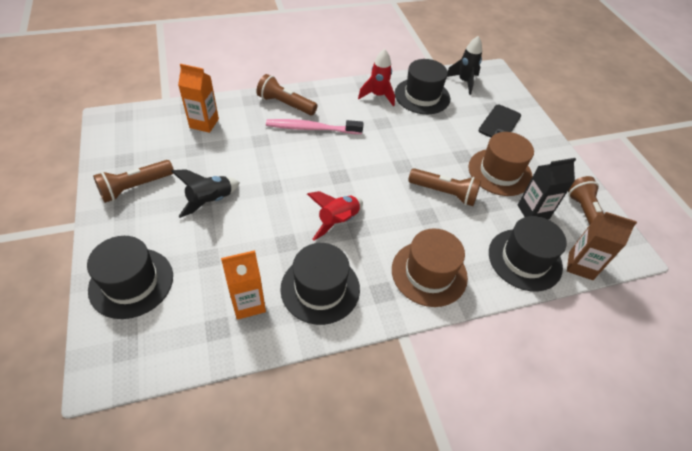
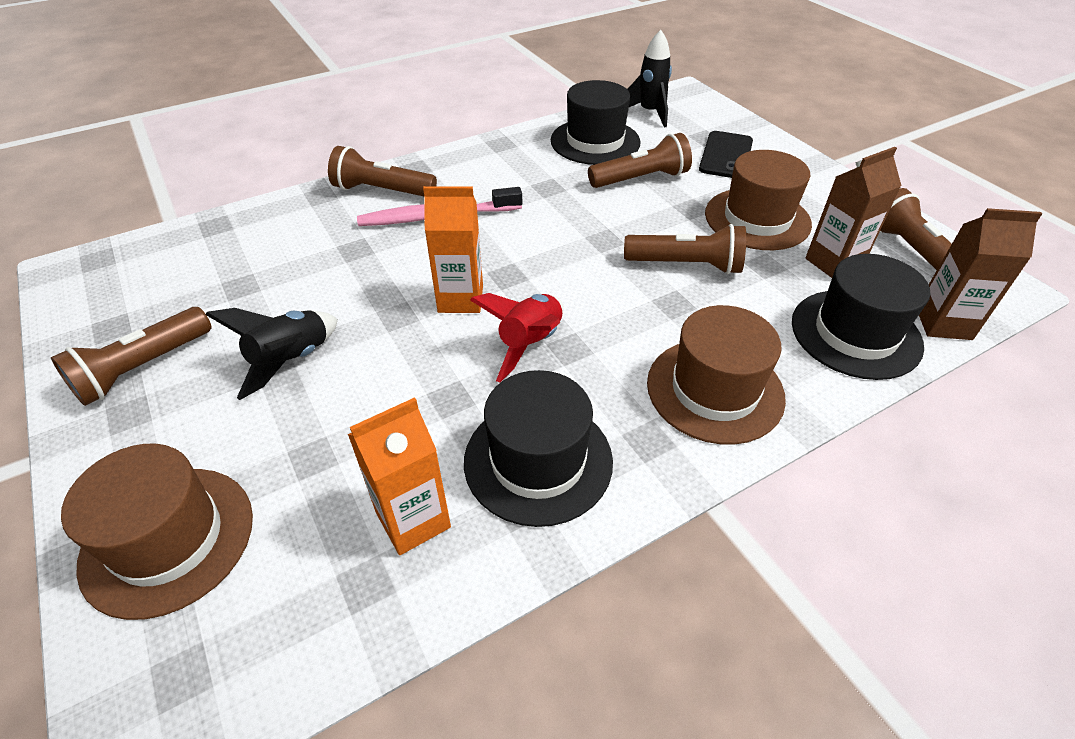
camera: 10 degrees left, 5 degrees down
(131, 282) = (168, 539): black hat -> brown hat
(204, 123) = (249, 243): orange carton -> orange carton (460, 299)
(378, 96) = (527, 153): red rocket -> none
(440, 129) = (641, 179): none -> brown flashlight
(533, 212) = (833, 263): black carton -> brown carton

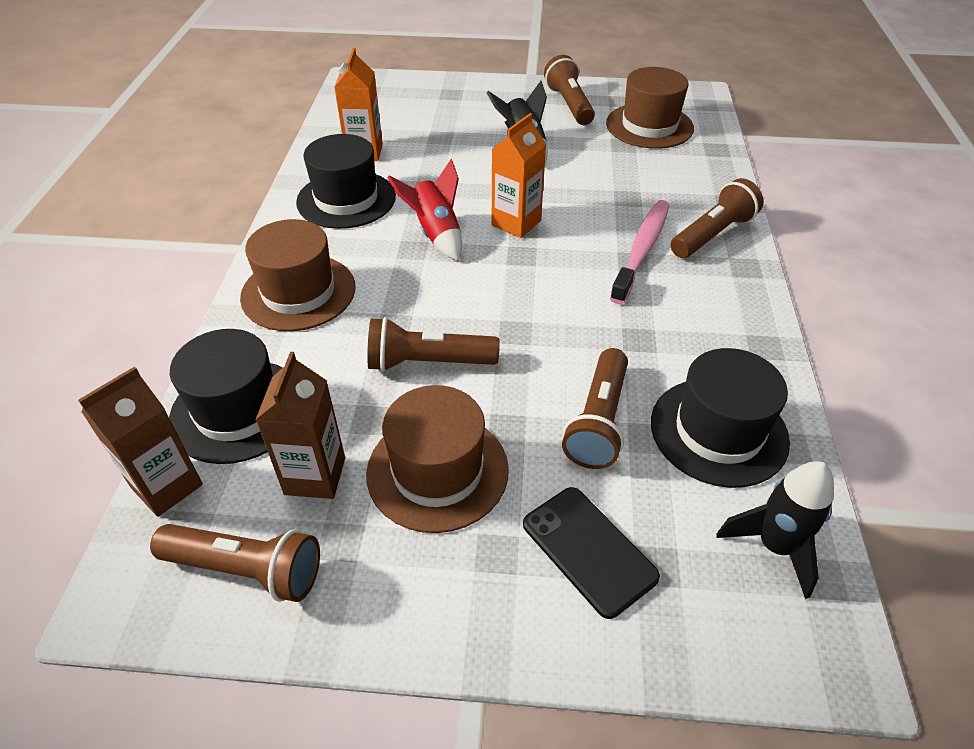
camera: 125 degrees right, 0 degrees up
(168, 539) = (437, 96): brown hat -> brown hat (649, 126)
(686, 265) = (428, 362): brown flashlight -> brown flashlight turned 45 degrees clockwise

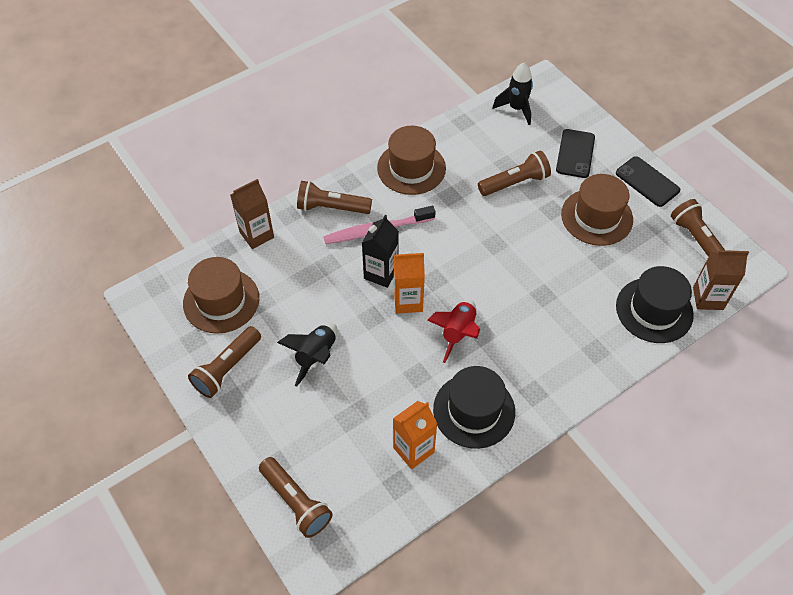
camera: 130 degrees left, 10 degrees up
(298, 292) = (569, 357): brown hat -> brown hat (411, 168)
(315, 476) = (645, 253): brown carton -> brown carton (257, 235)
(425, 610) = (647, 182): none -> black phone
(428, 362) = (550, 262): brown flashlight -> brown flashlight (296, 502)
(574, 224) = (381, 273): none -> black carton
(718, 431) = (478, 144): black hat -> none

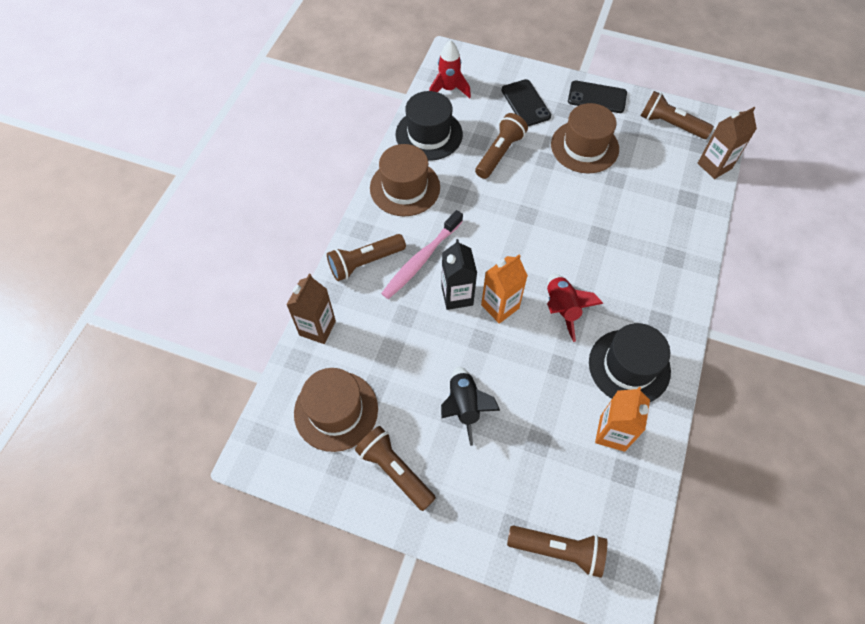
camera: 35 degrees left, 5 degrees up
(227, 368) = (395, 470): brown flashlight -> brown flashlight turned 135 degrees clockwise
(516, 108) = (449, 89): black rocket -> red rocket
(654, 310) = (687, 198): black hat -> black hat (429, 134)

